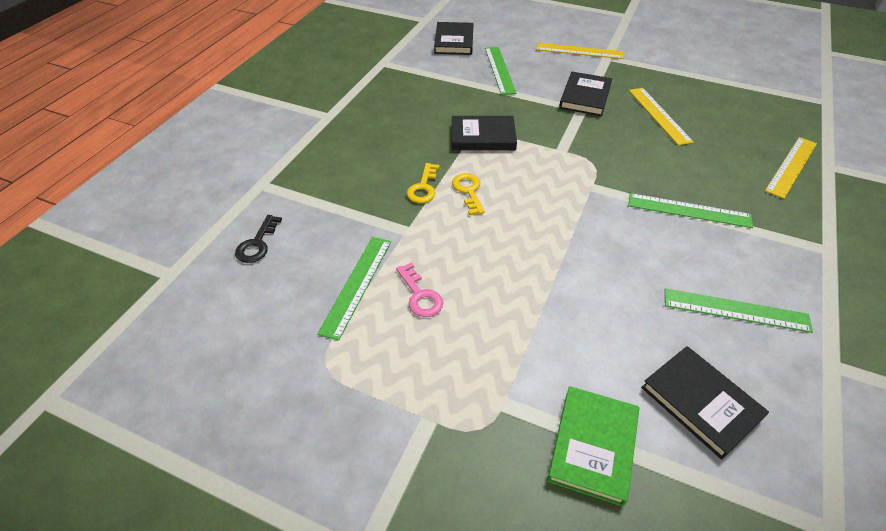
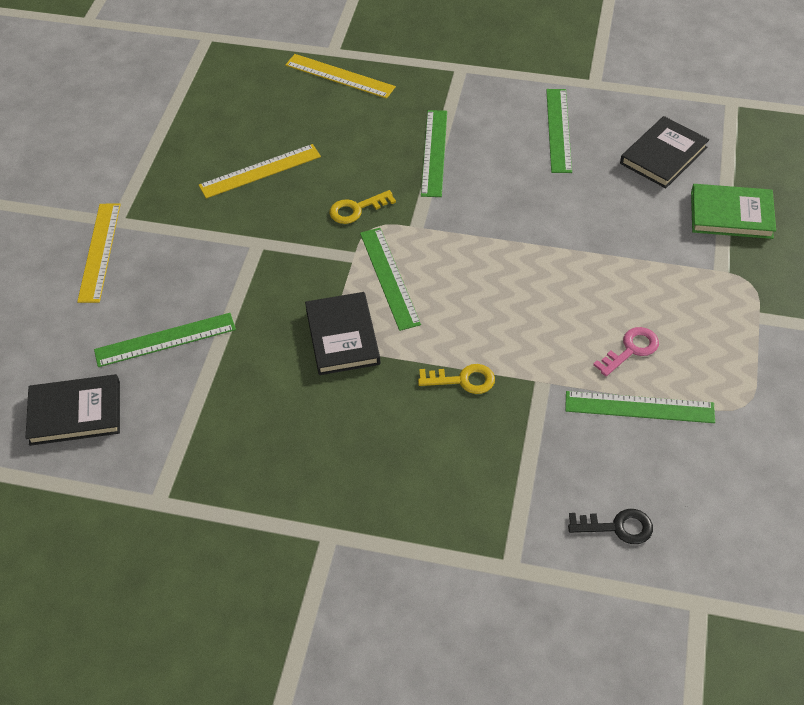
camera: 100 degrees left, 5 degrees up
(468, 191) = (457, 335): yellow key -> yellow key (356, 209)
(536, 165) = (389, 278): none -> green ruler
(585, 97) = (228, 240): black book -> none

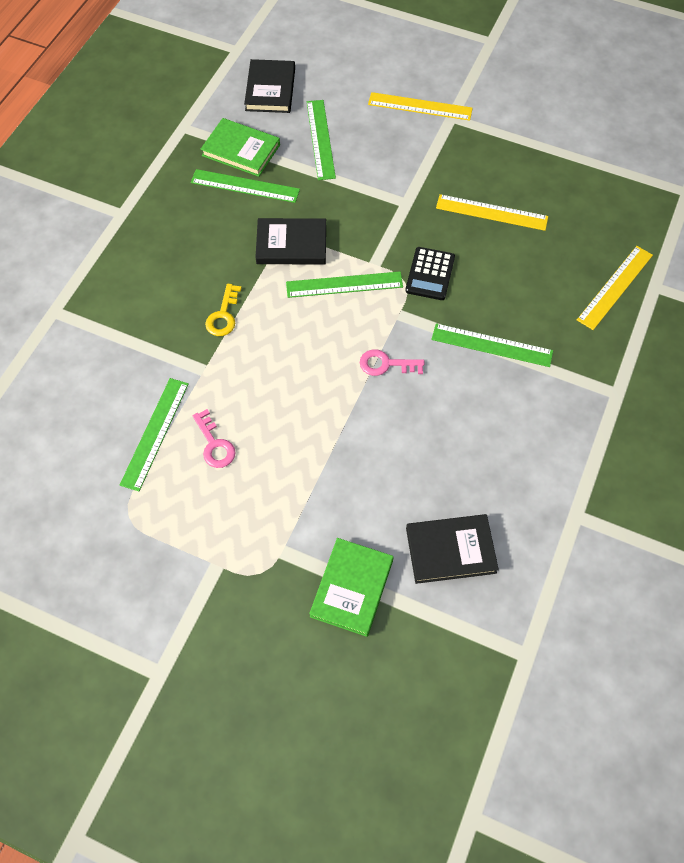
camera: 100 degrees right, 10 degrees up
(194, 422) = (241, 150): none -> green book
(260, 171) = (491, 212): yellow ruler -> yellow ruler turned 60 degrees counterclockwise
(356, 209) = (430, 274): yellow key -> black calculator
(482, 227) = (386, 364): none -> pink key
(558, 130) = (506, 460): green ruler -> green ruler (245, 186)
(617, 527) = (57, 386): black key -> none
(663, 155) = (450, 550): black book -> black book turned 60 degrees counterclockwise

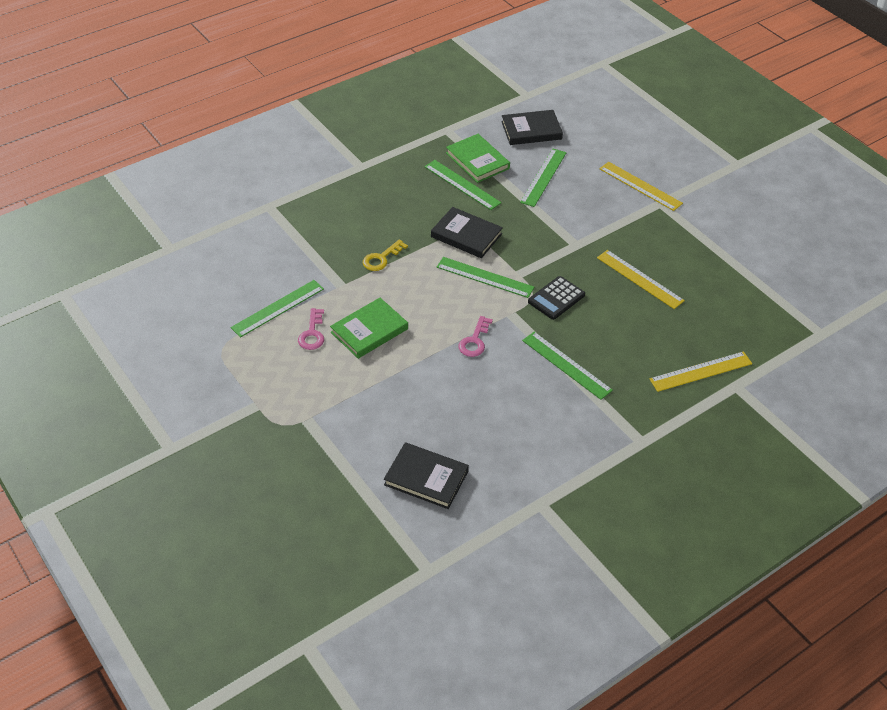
camera: 30 degrees right, 15 degrees down
(270, 89) = (531, 130): black book -> black book turned 45 degrees clockwise
(352, 588) = (336, 465): green book -> green book (369, 330)
(386, 364) = (474, 341): pink key -> pink key turned 105 degrees counterclockwise

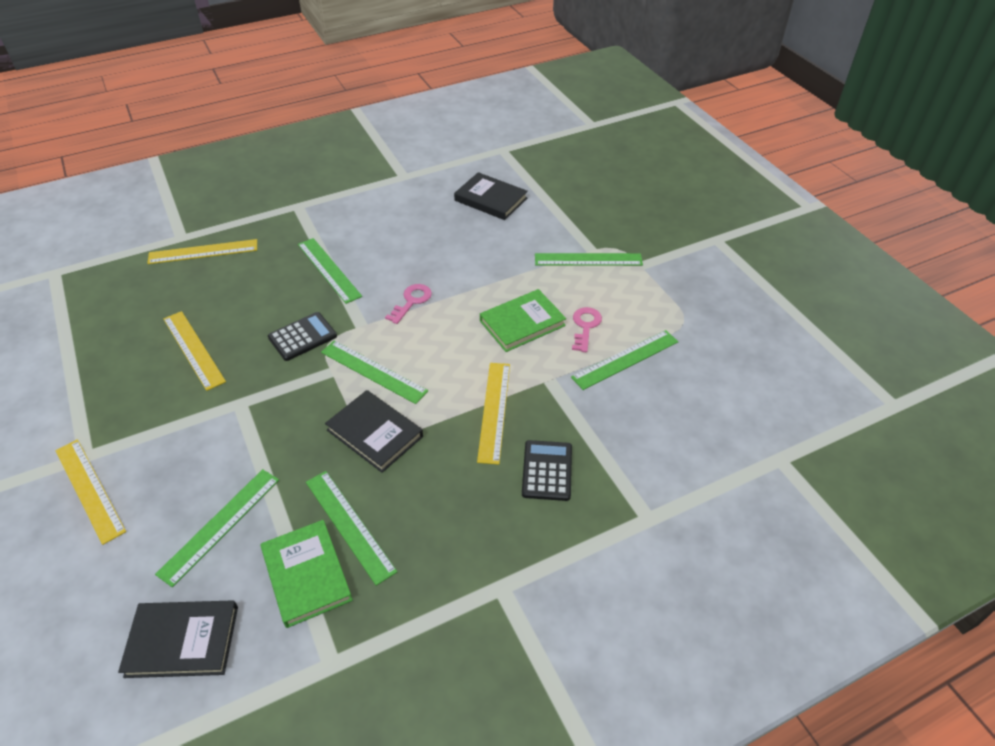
camera: 170 degrees left, 0 degrees up
(310, 406) = (588, 260): none -> green ruler
(338, 225) = (547, 471): none -> black calculator
(381, 258) = (494, 411): yellow key -> yellow ruler

